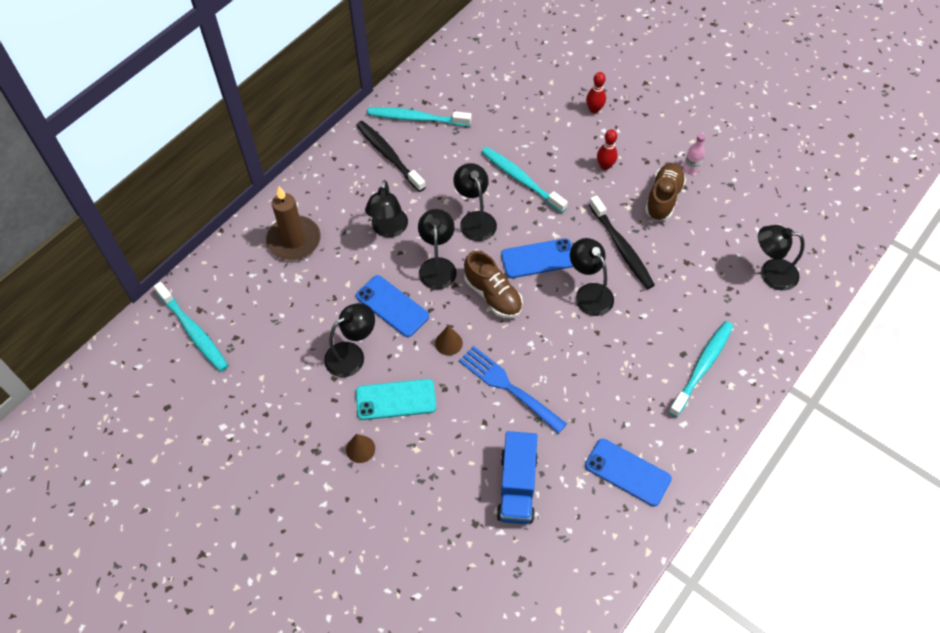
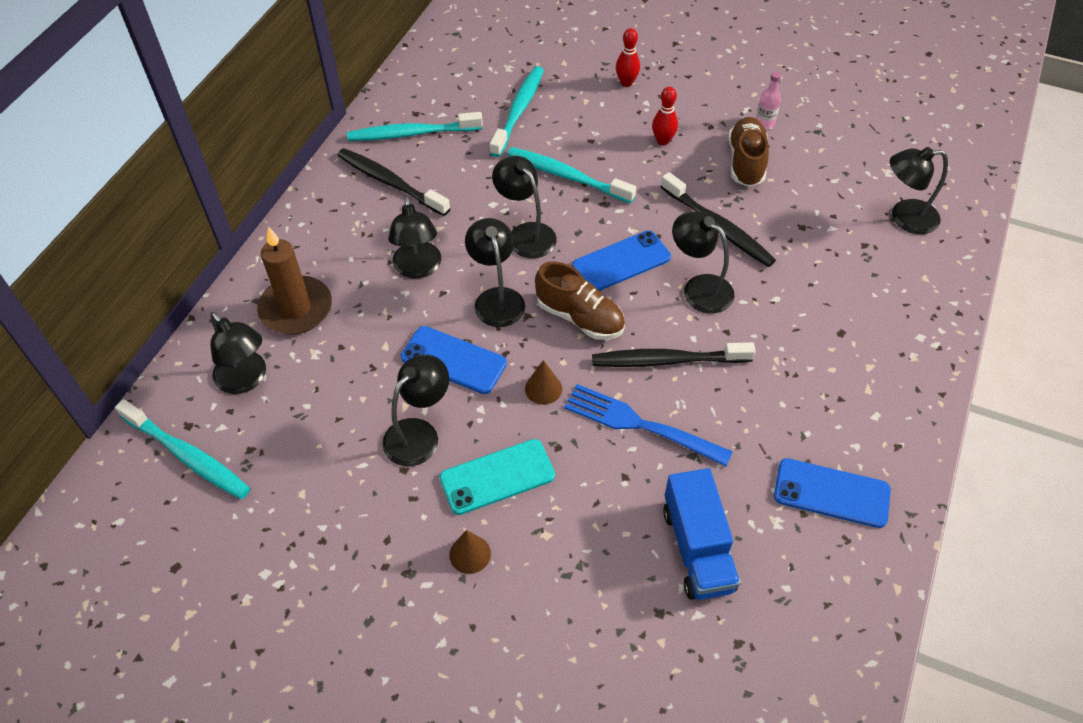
camera: 15 degrees left, 5 degrees down
(246, 286) = (246, 380): none -> black lamp
(545, 344) = (667, 360): none -> black toothbrush
(702, 367) = (870, 343): turquoise toothbrush -> turquoise toothbrush (518, 111)

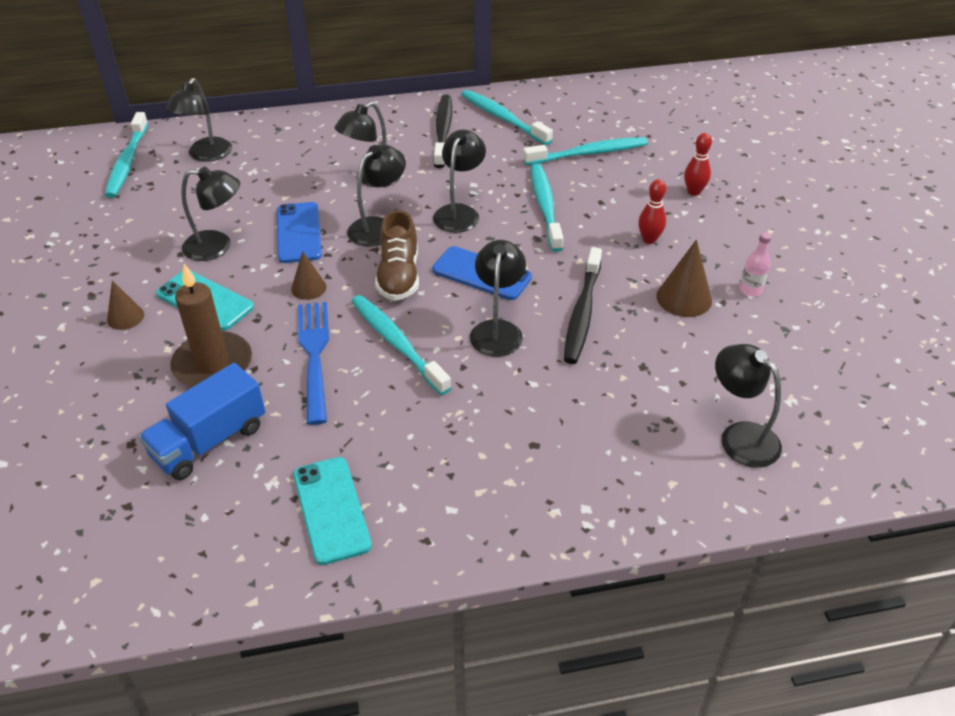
camera: 55 degrees right, 10 degrees down
(296, 308) = (285, 146): brown candle -> brown candle (213, 364)
(667, 360) = (397, 343): black toothbrush -> turquoise toothbrush
(746, 162) = (684, 298): brown shoe -> brown cone
(831, 493) = (331, 510): blue phone -> turquoise phone

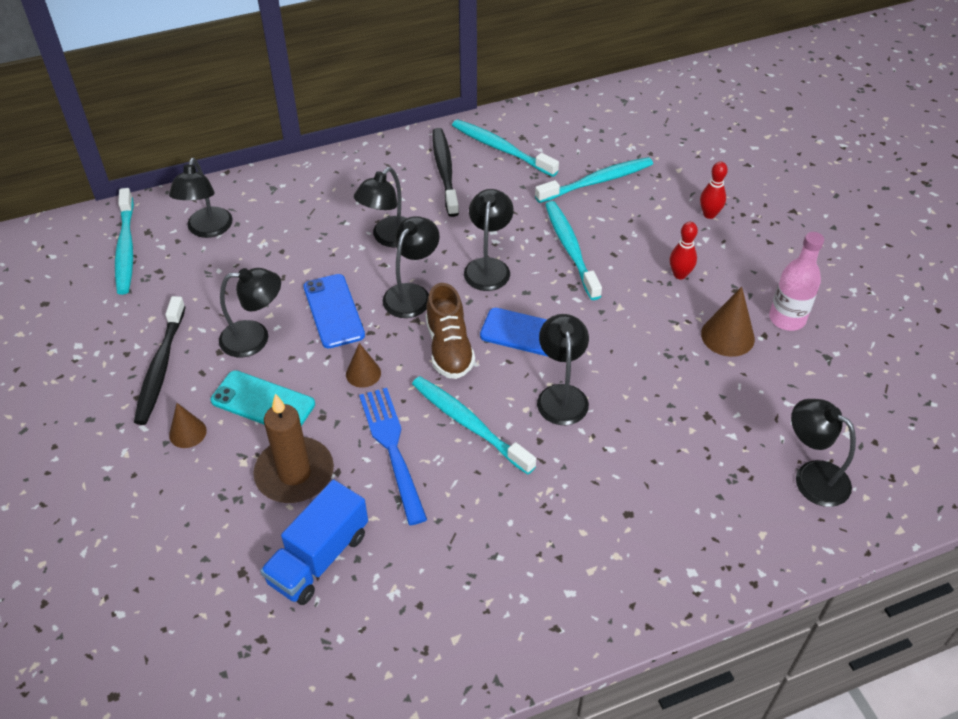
camera: 10 degrees left, 5 degrees up
(331, 510) = (458, 611): turquoise phone -> none
(582, 313) = (637, 365): black toothbrush -> black toothbrush (160, 367)
(750, 290) = (787, 319): pink bottle -> pink bottle, size x1.68

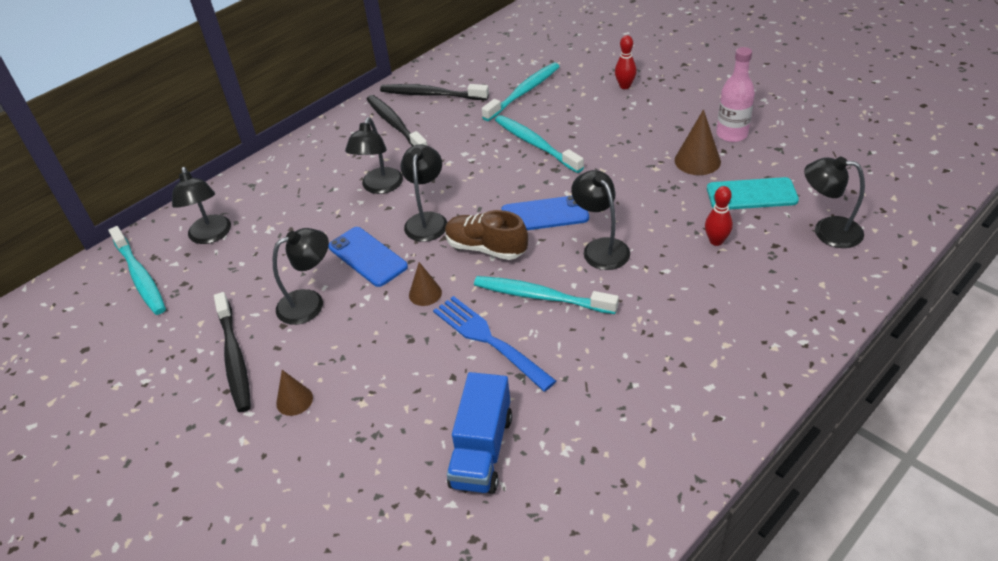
camera: 20 degrees left, 5 degrees down
(263, 402) = (350, 349): turquoise phone -> turquoise phone (751, 194)
(294, 473) = (415, 393): brown candle -> none
(449, 348) = (486, 248): brown shoe -> brown shoe turned 150 degrees clockwise
(488, 267) = (478, 179): black lamp -> none
(501, 149) = (431, 95): turquoise toothbrush -> black toothbrush
(680, 274) = (632, 132): red bowling pin -> red bowling pin (716, 241)

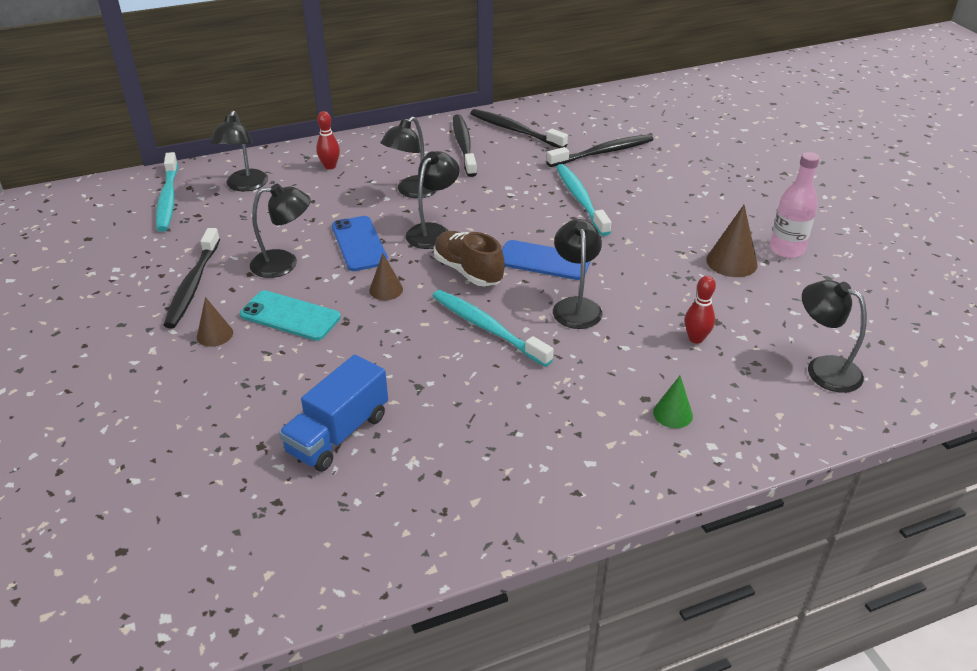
camera: 20 degrees right, 5 degrees down
(490, 340) = (413, 348): blue fork -> none
(524, 92) = (603, 152): turquoise toothbrush -> black toothbrush
(625, 86) = (707, 175): red bowling pin -> red bowling pin (330, 166)
(743, 316) = (672, 414): none -> green cone
(751, 194) = (765, 309): turquoise phone -> turquoise phone (290, 316)

